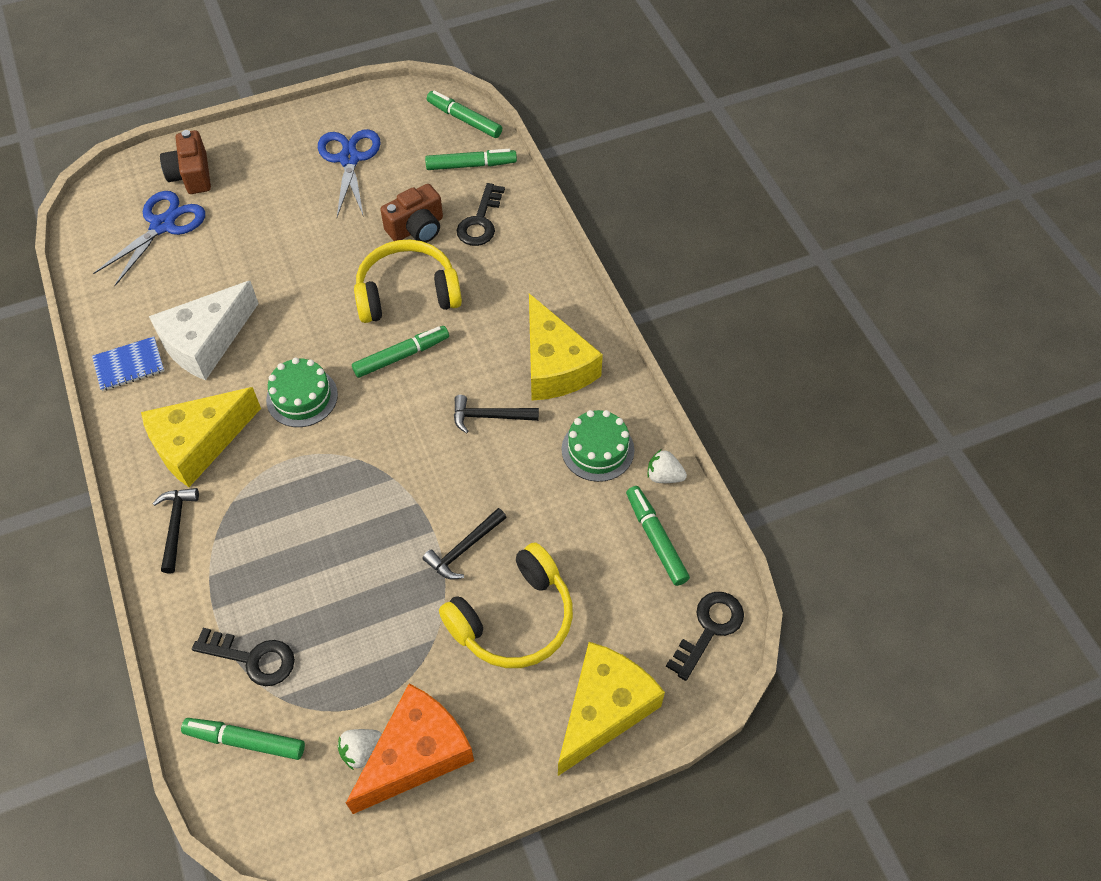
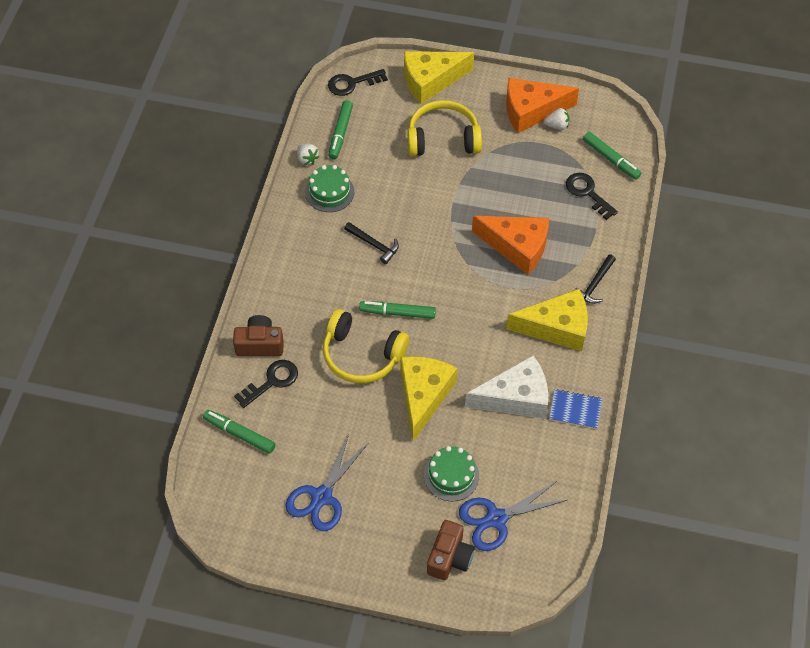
camera: 145 degrees left, 0 degrees up
(302, 397) = (476, 321): green cake -> green cake (451, 475)
(307, 517) = (517, 247): none -> orange cheese
(417, 228) = (318, 402): brown camera -> brown camera (260, 344)
(464, 120) = (209, 481): green marker -> none
(464, 549) = (443, 183): black hammer -> none
(554, 365) = (311, 253): yellow cheese -> yellow cheese (423, 396)

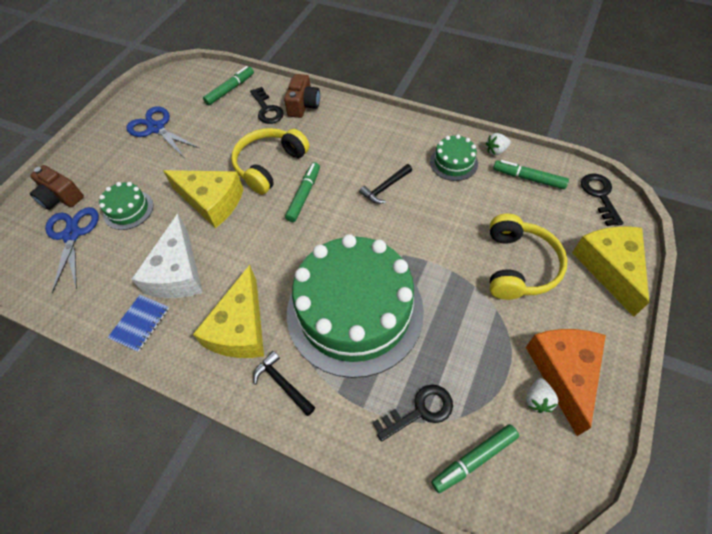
camera: 105 degrees right, 0 degrees up
(517, 247) = (354, 311): orange cheese -> green cake

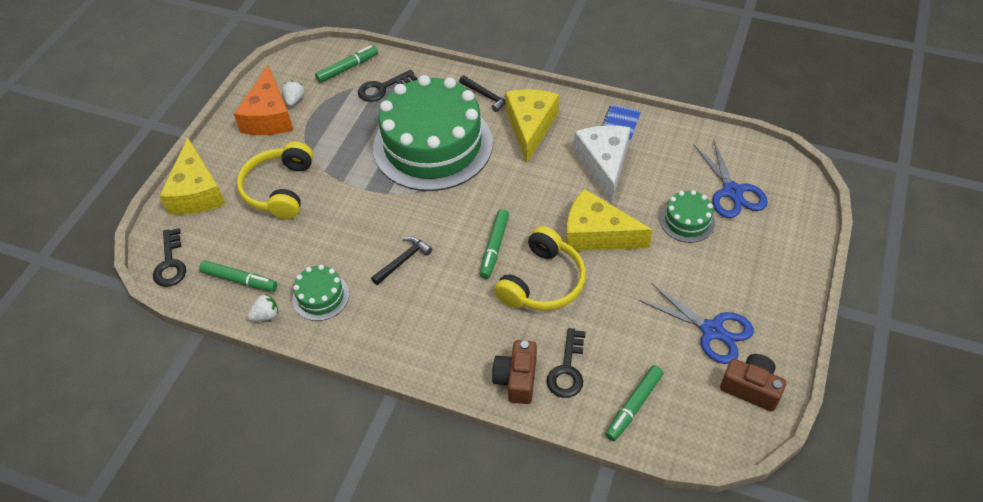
camera: 175 degrees right, 5 degrees down
(61, 197) = (774, 230): brown camera -> brown camera (751, 388)
(267, 109) = (567, 369): black key -> black key turned 135 degrees counterclockwise

